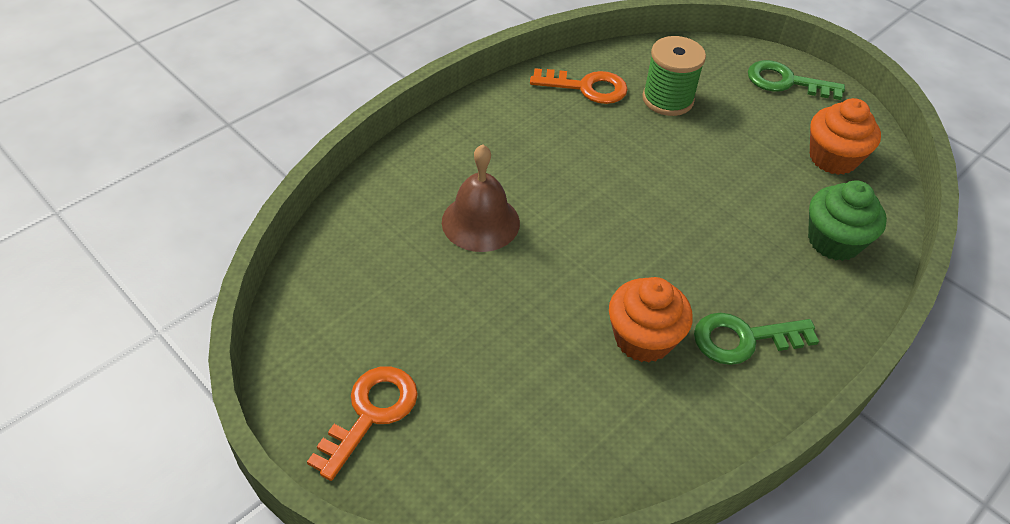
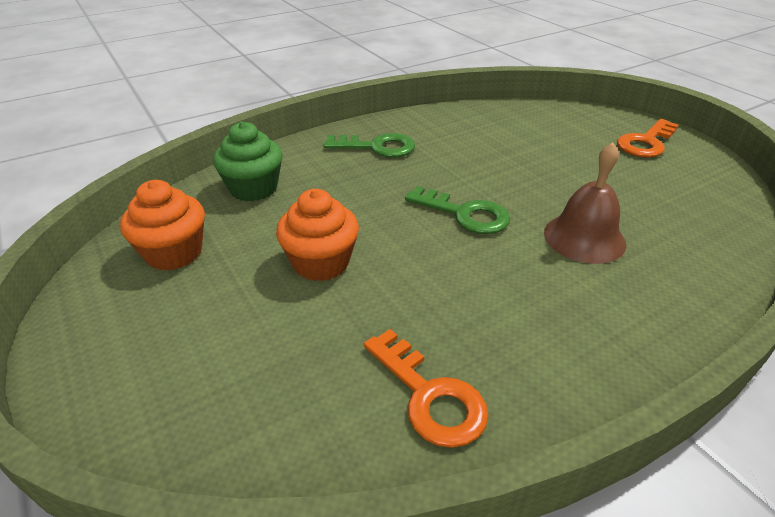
camera: 165 degrees left, 10 degrees down
(587, 87) = (430, 396): orange key -> orange key turned 150 degrees counterclockwise
(643, 339) = (451, 154): orange cupcake -> orange cupcake (321, 263)
(667, 99) = (315, 356): green spool -> none
(786, 82) = (116, 363): green key -> green key (465, 214)

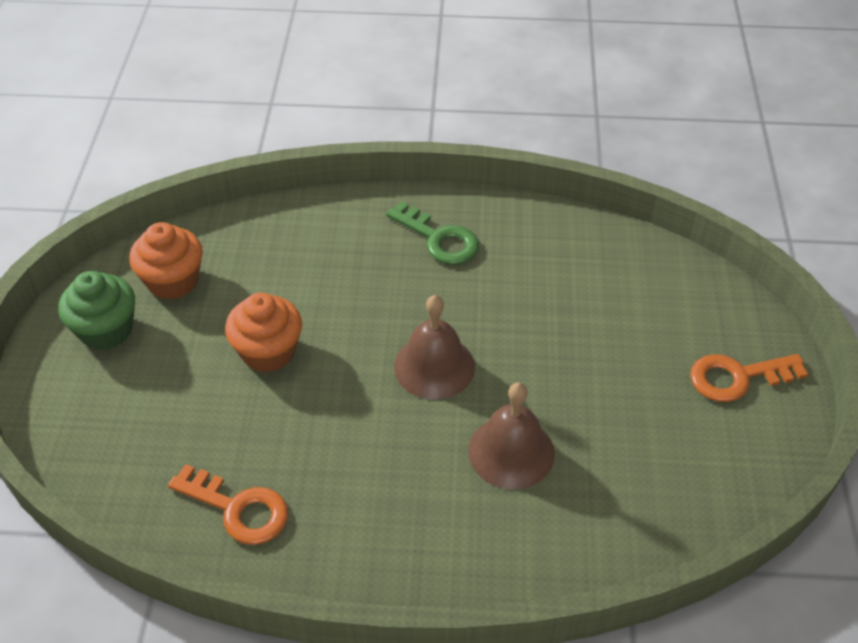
camera: 35 degrees right, 10 degrees up
(254, 188) = (284, 239): green cupcake -> green cupcake (106, 330)
(430, 396) = (238, 508): orange key -> orange key turned 60 degrees counterclockwise
(465, 214) = (434, 366): green key -> brown bell

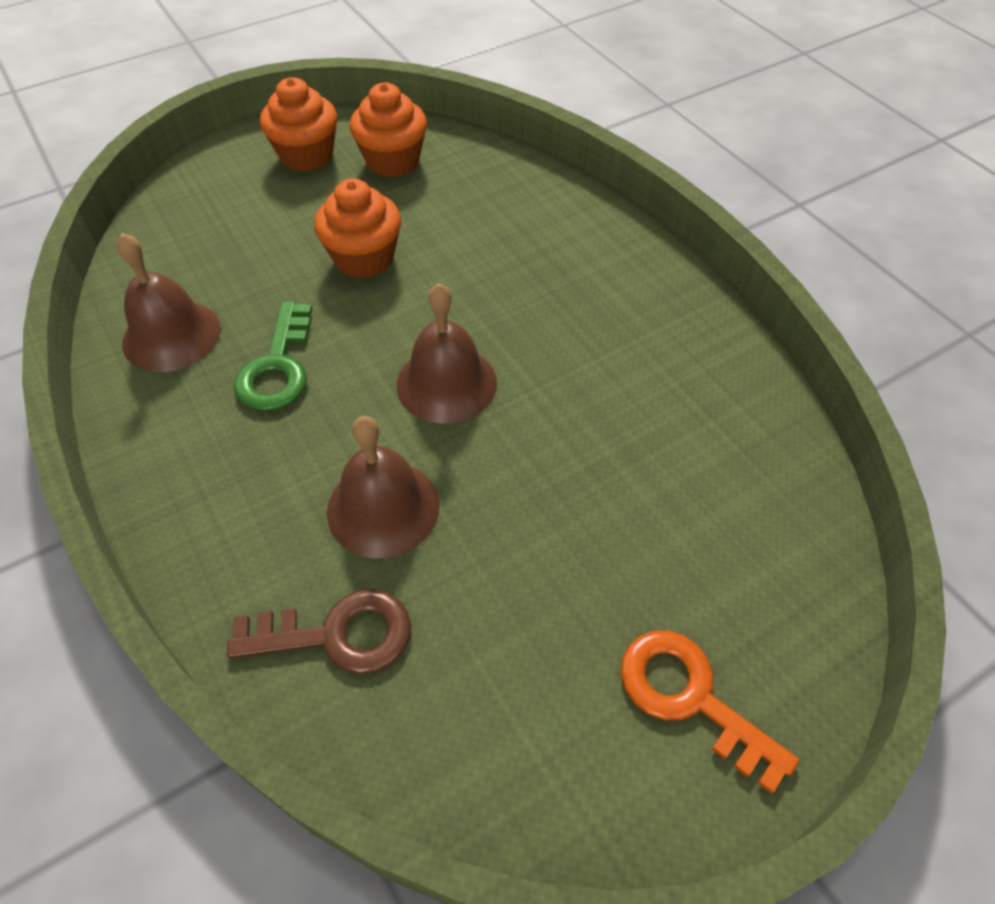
camera: 55 degrees right, 5 degrees up
(106, 330) = (306, 155): green cupcake -> orange cupcake
(238, 508) = (171, 335): orange key -> brown bell
(439, 239) = (621, 298): green key -> green key (278, 367)
(589, 521) = (337, 634): none -> brown key

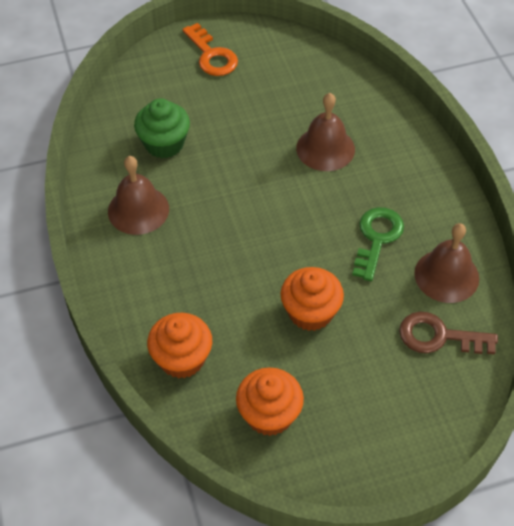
camera: 165 degrees left, 0 degrees up
(306, 155) = (344, 439): orange cupcake -> orange cupcake (182, 359)
(337, 634) = (354, 102): brown key -> brown key (439, 336)
(446, 383) = (275, 207): brown bell -> brown bell (138, 210)
(676, 454) = (164, 144): none -> green cupcake

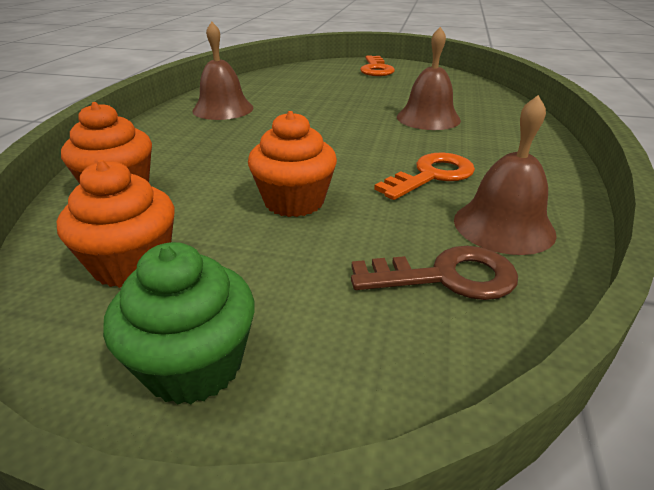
camera: 30 degrees right, 20 degrees down
(164, 144) = (289, 90): green cupcake -> green cupcake (194, 365)
(377, 238) = (431, 175): green key -> orange key
(439, 336) = (447, 277): brown key -> brown key turned 135 degrees clockwise

